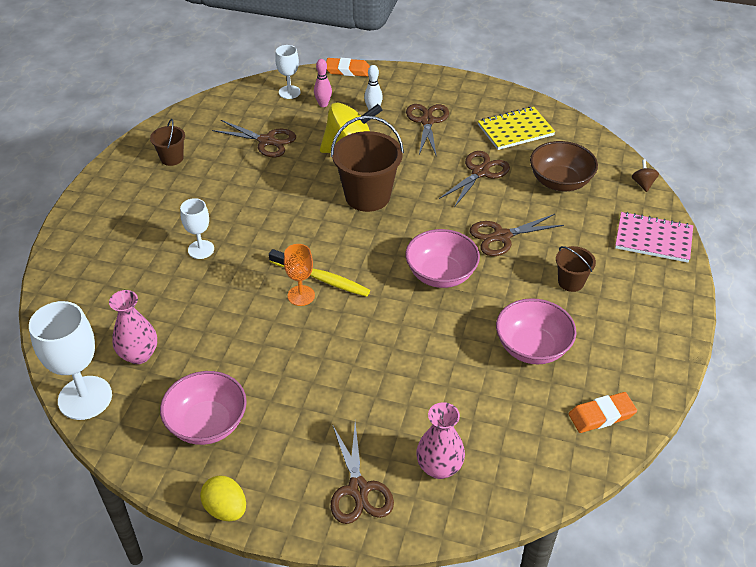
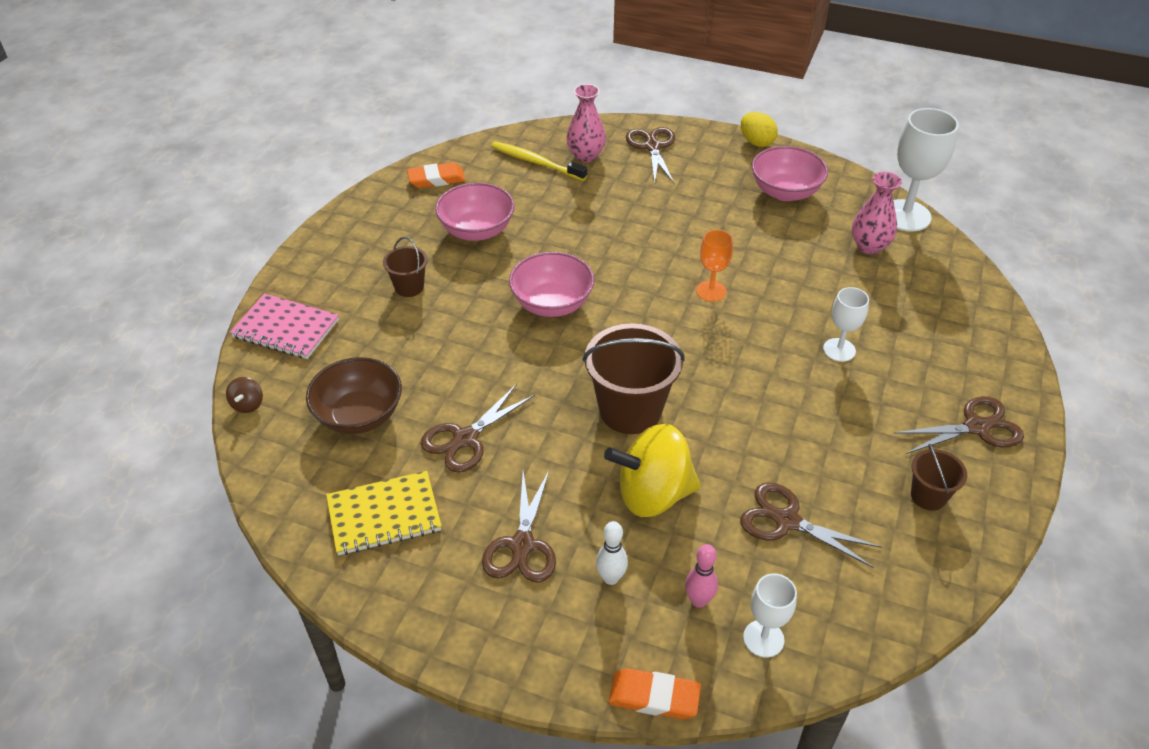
camera: 175 degrees left, 0 degrees up
(321, 278) = (689, 307): yellow toothbrush -> yellow toothbrush (536, 162)
(502, 236) = (467, 343): brown scissors -> brown scissors (976, 427)

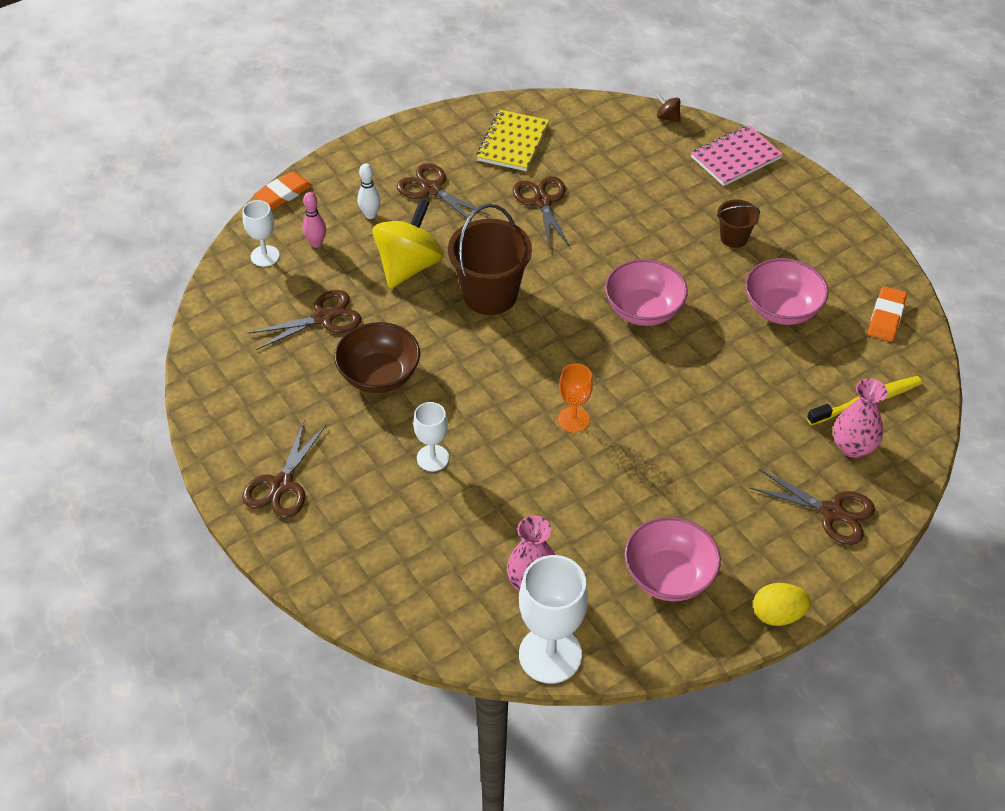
camera: 125 degrees right, 5 degrees up
(359, 415) = (611, 162): brown bowl -> brown bowl (379, 375)
(928, 496) = (263, 406): brown bucket -> none

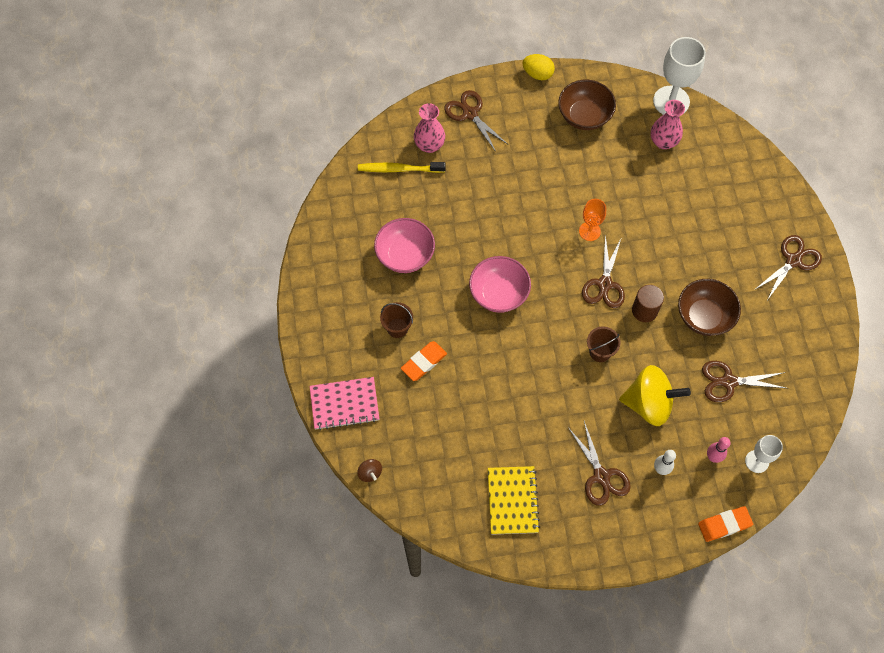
camera: 155 degrees left, 15 degrees up
(409, 266) = (649, 404): yellow spinning top -> yellow spinning top turned 135 degrees counterclockwise
(432, 458) = (691, 241): white goblet -> none
(457, 355) = (644, 310): none -> brown cylinder
(490, 295) = (600, 352): brown bucket -> brown bucket, size x0.52
(512, 143) = (512, 501): yellow notebook -> yellow notebook turned 45 degrees counterclockwise
(542, 202) = (520, 424): brown scissors -> brown scissors (605, 284)
(669, 576) = (584, 116): pink bowl -> brown bowl
(886, 317) = (341, 221): orange eraser -> orange eraser (423, 362)

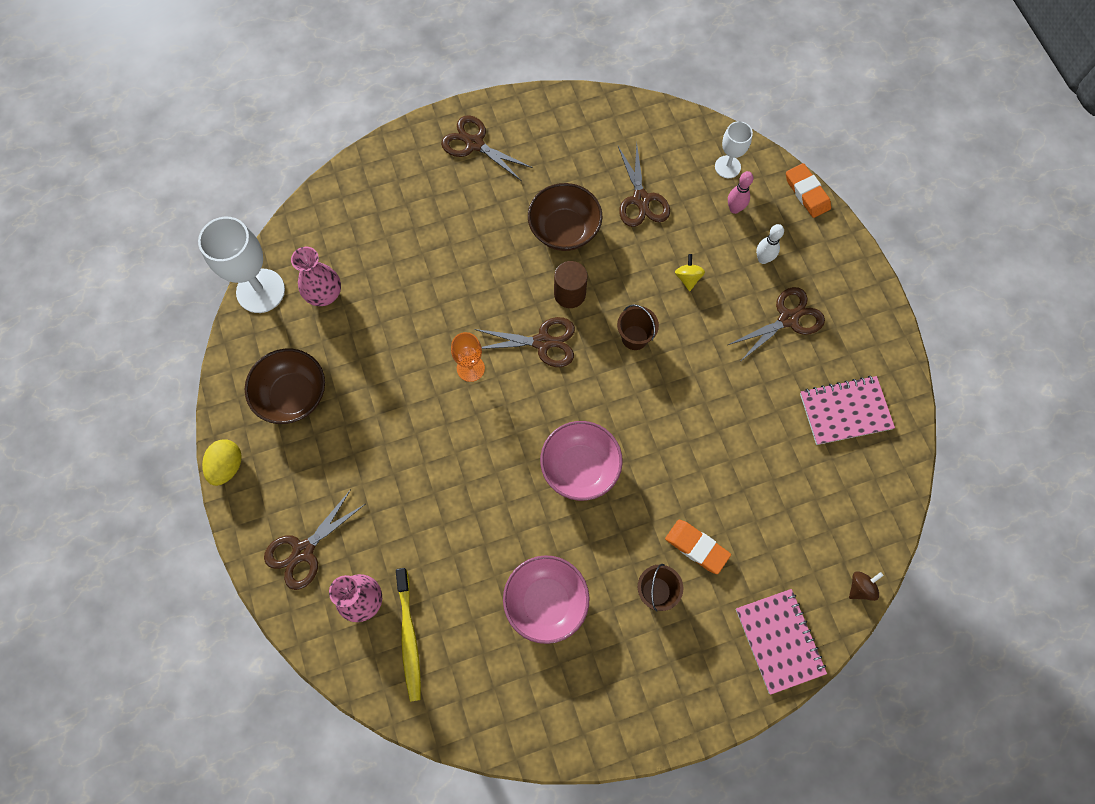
camera: 100 degrees left, 5 degrees up
(512, 501) = (845, 411): yellow notebook -> pink notebook
(649, 404) = (688, 278): yellow spinning top -> yellow spinning top, size x0.42

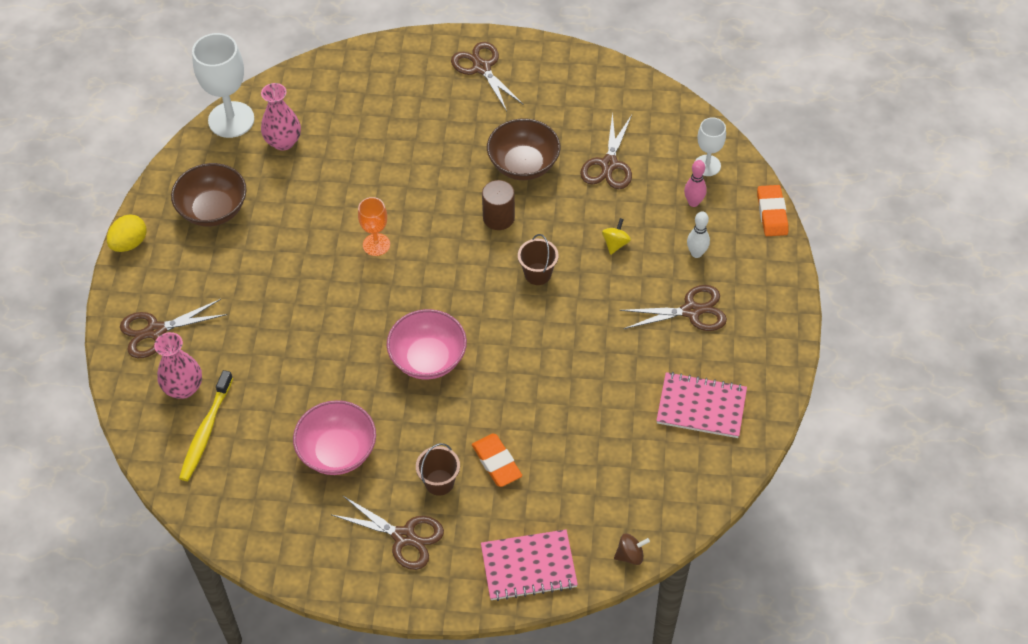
camera: 25 degrees right, 15 degrees down
(542, 342) = (452, 247): brown scissors -> brown scissors (404, 537)
(779, 641) = (528, 567): pink notebook -> pink notebook turned 75 degrees clockwise

